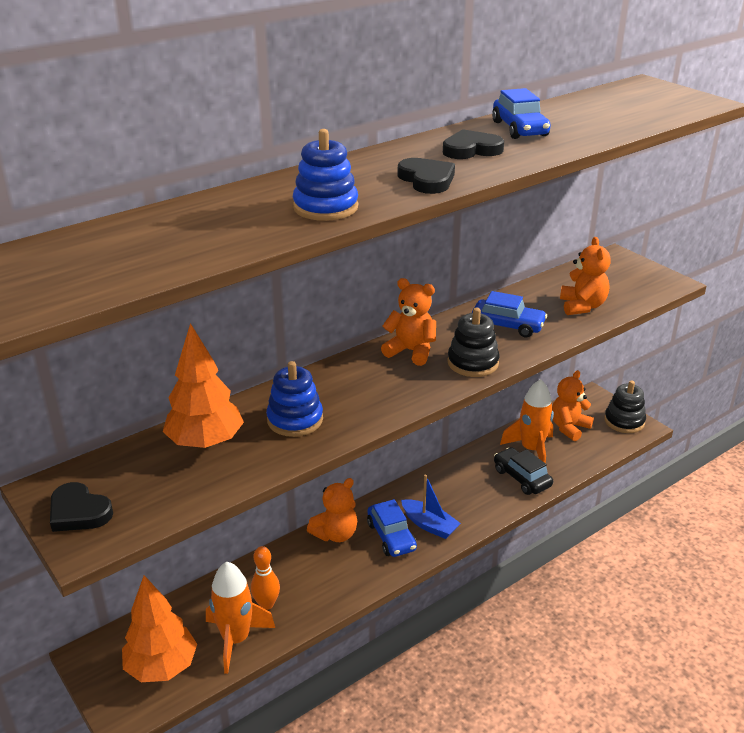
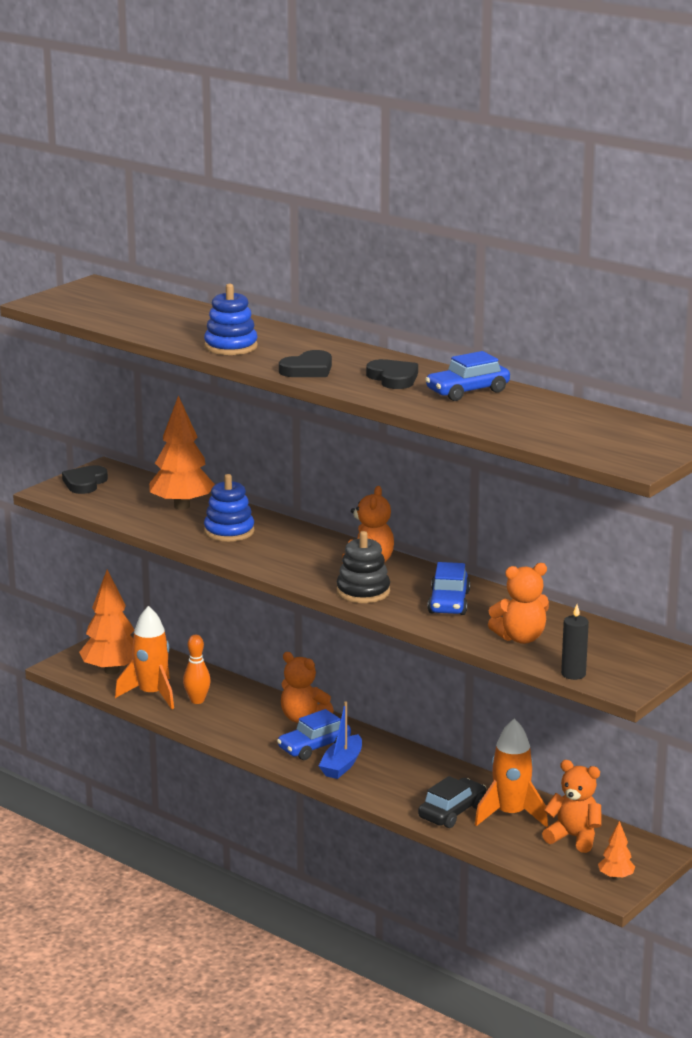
camera: 75 degrees right, 10 degrees down
(624, 421) = (615, 877): black stacking toy -> orange tree
(648, 297) = (573, 674): none -> black candle

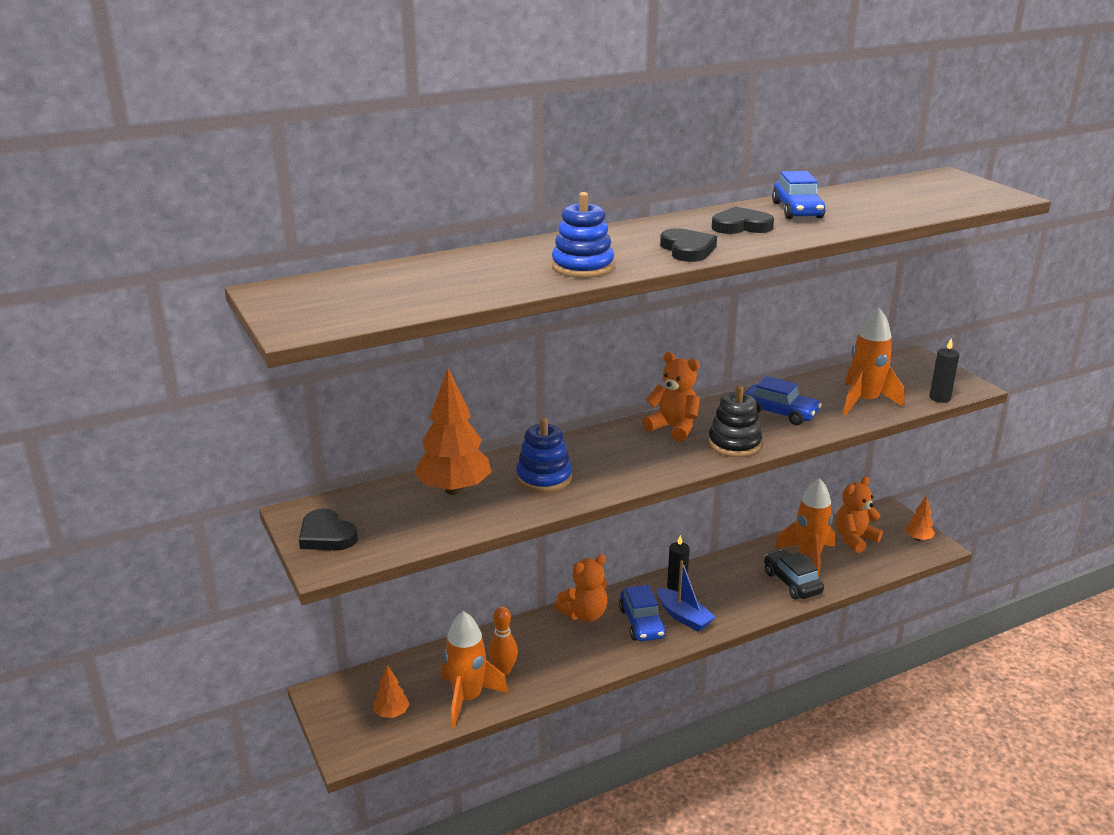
camera: 65 degrees left, 5 degrees up
(112, 670) = (392, 713): orange tree -> orange tree, size x0.49
(387, 753) = (676, 586): none -> black candle
(520, 638) = (864, 401): orange teddy bear -> orange rocket

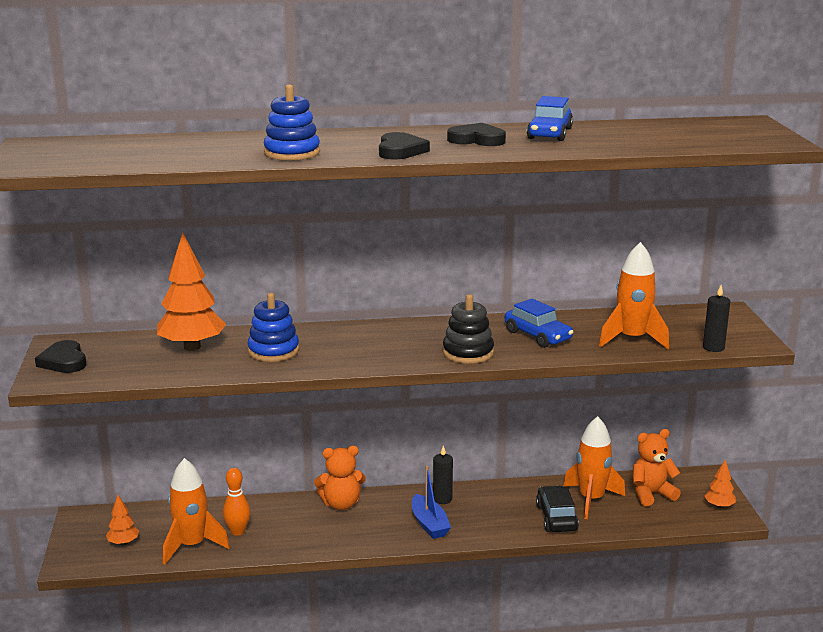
camera: 20 degrees right, 5 degrees down
(642, 623) = (387, 521): blue car -> none
(673, 428) = (425, 332): orange teddy bear -> none

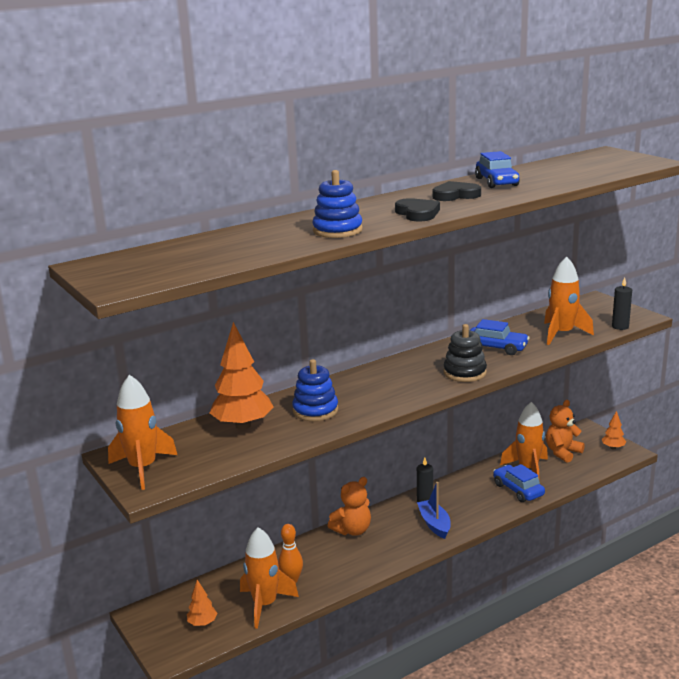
camera: 25 degrees left, 0 degrees up
(64, 361) = (143, 468): black heart -> orange rocket
(429, 524) = (434, 524): blue boat -> blue boat turned 150 degrees counterclockwise
(556, 518) = (518, 490): black car -> blue car

